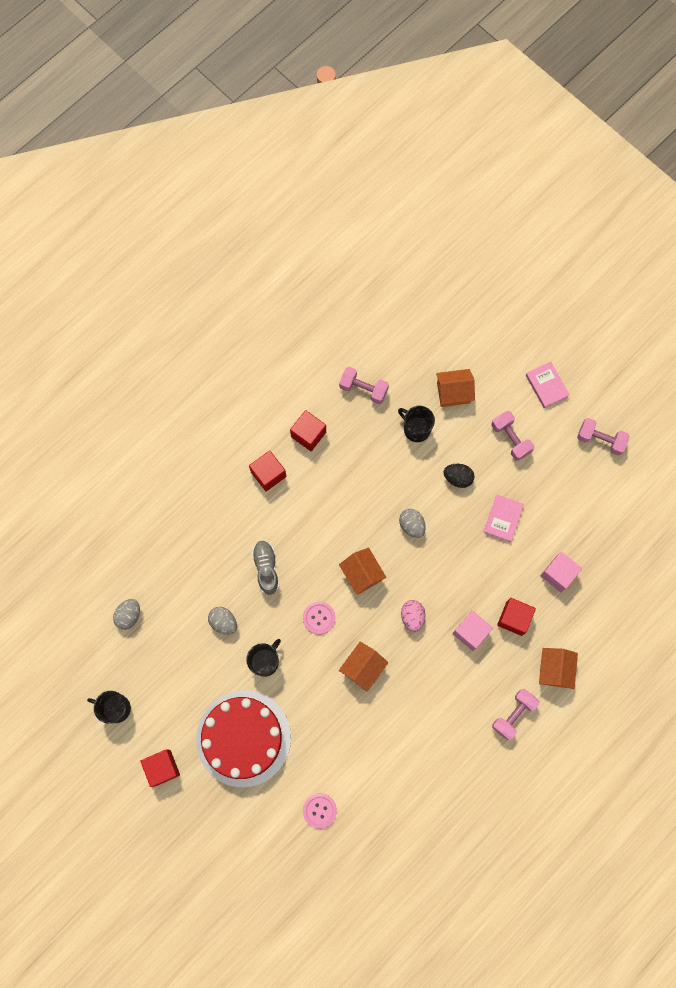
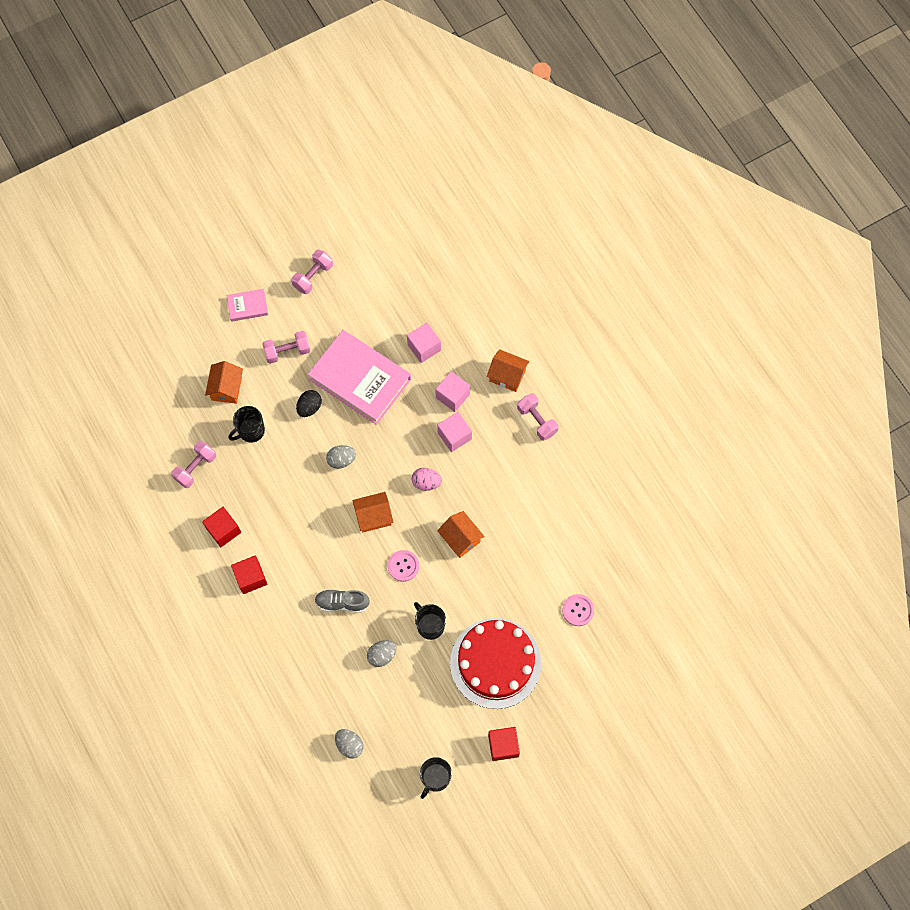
camera: 75 degrees left, 5 degrees down
(503, 519) = (360, 379): pink book -> pink book, size x2.19
(514, 618) = (452, 396): red cube -> pink cube

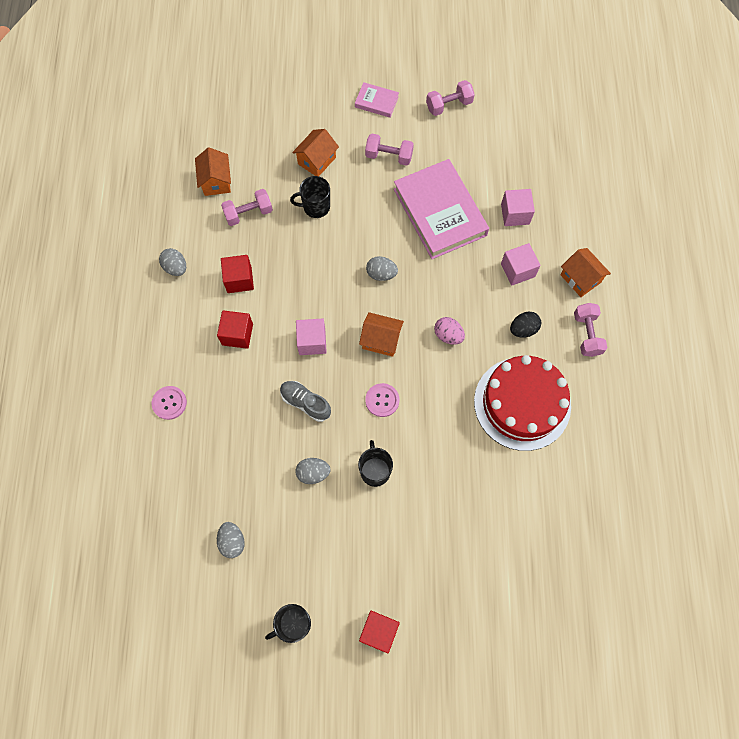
camera: 30 degrees right, 0 degrees up
(161, 550) = (176, 268): none -> grey egg
(309, 407) = (380, 213): black egg -> black egg (523, 329)
(454, 436) = (499, 307): pink cube -> pink cube (312, 342)
(460, 538) = (451, 404): orange house -> orange house (216, 181)
(495, 663) = (417, 544): red cake -> red cake (522, 403)
(578, 610) = (529, 538): pink button -> pink button (169, 403)

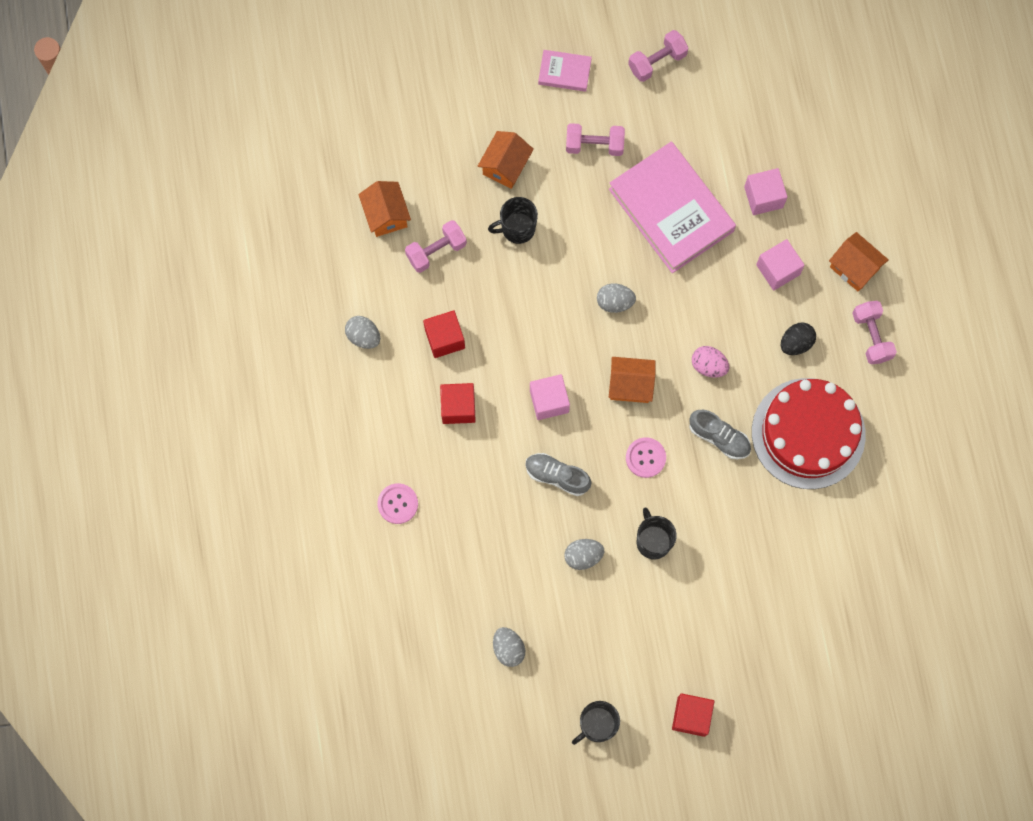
camera: 10 degrees left, 5 degrees up
(446, 394) = (719, 437): none -> grey shoe

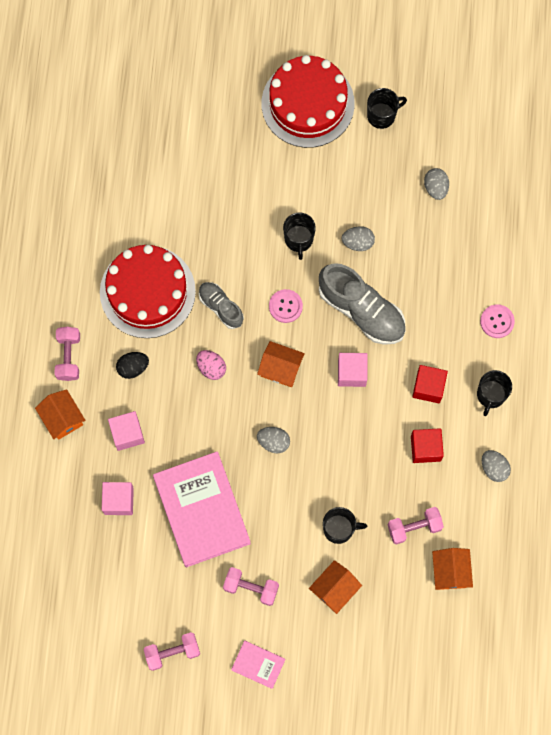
camera: 165 degrees left, 0 degrees up
(385, 416) = (490, 395): none -> black mug
(557, 476) = (361, 310): grey shoe -> grey shoe, size x1.76
(691, 716) = (308, 103): red cube -> red cake

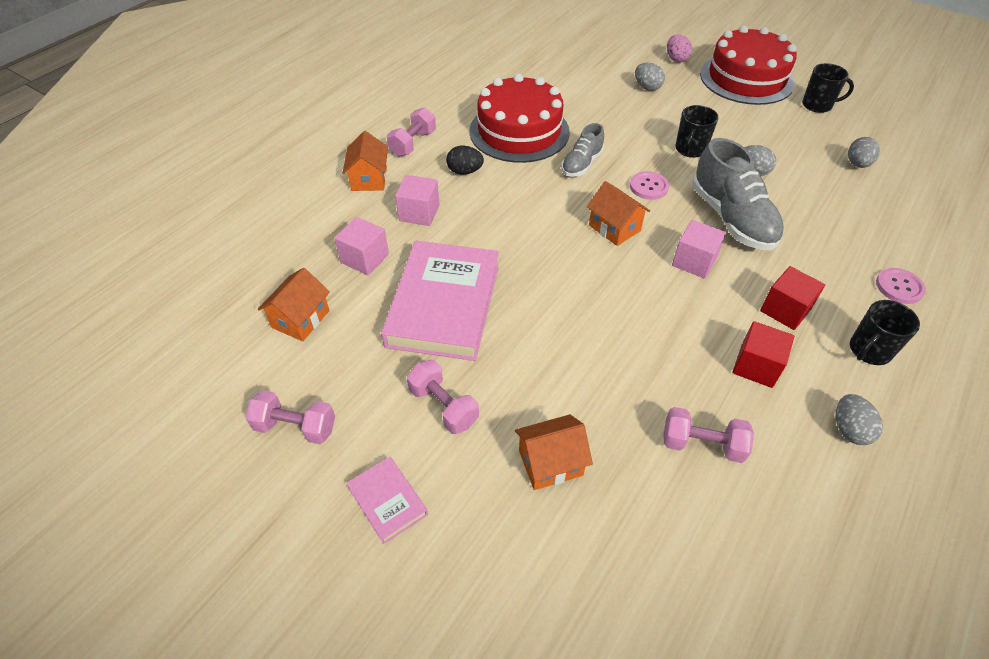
camera: 30 degrees right, 25 degrees down
(211, 367) = (541, 200): pink egg -> pink egg (676, 59)
(221, 307) = (581, 164): grey shoe -> grey shoe turned 135 degrees counterclockwise
(273, 442) = (567, 281): grey egg -> grey egg (647, 87)
(339, 529) = (596, 398): black mug -> none
(450, 571) = (733, 527): orange house -> orange house (300, 319)

